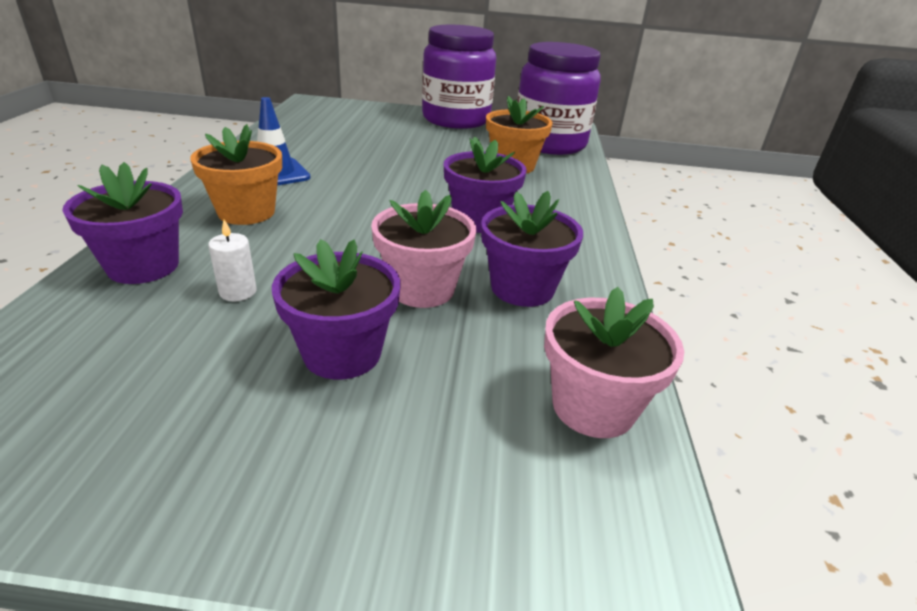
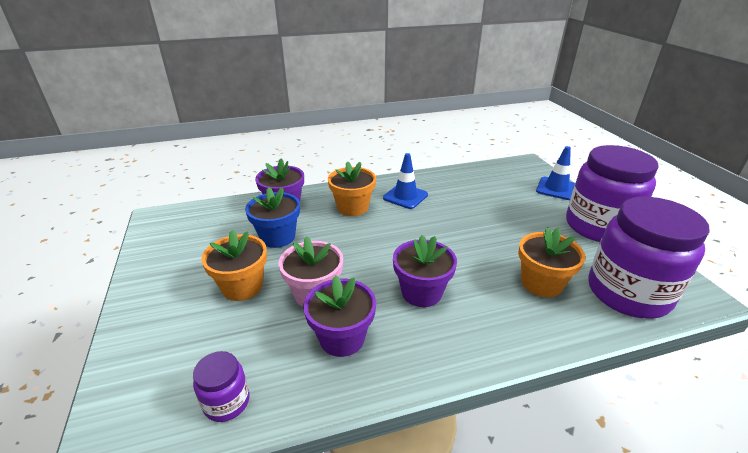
camera: 70 degrees right, 0 degrees up
(238, 292) = (277, 237): white candle -> blue flower pot
(342, 353) = (242, 286): purple flower pot -> orange flower pot
(376, 110) = (556, 188): none -> blue traffic cone
(593, 406) = (226, 402): pink flower pot -> purple jar

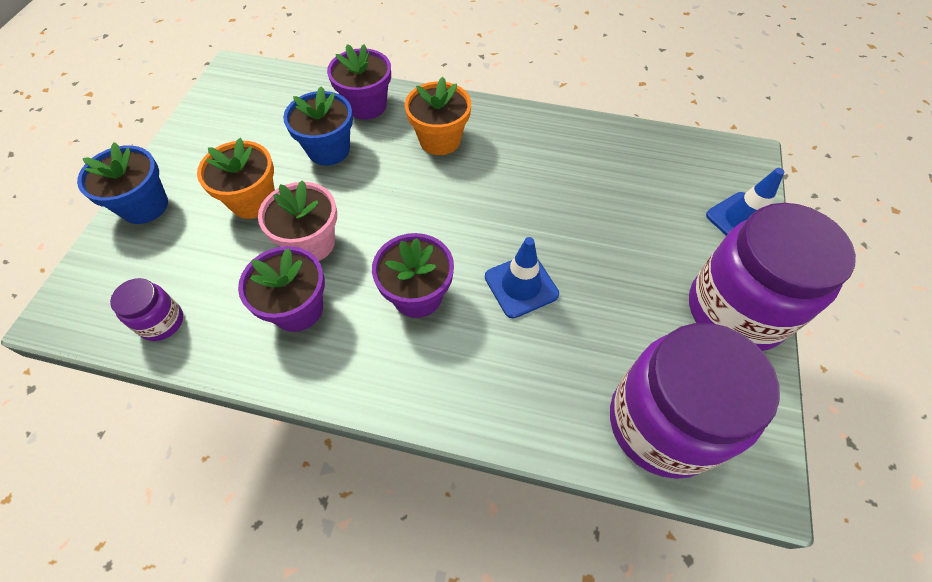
camera: 30 degrees right, 25 degrees up
(140, 326) = (144, 206): none -> blue flower pot
(405, 196) = (517, 148): blue traffic cone -> blue traffic cone (521, 285)
(541, 283) = (564, 354): orange flower pot -> none

